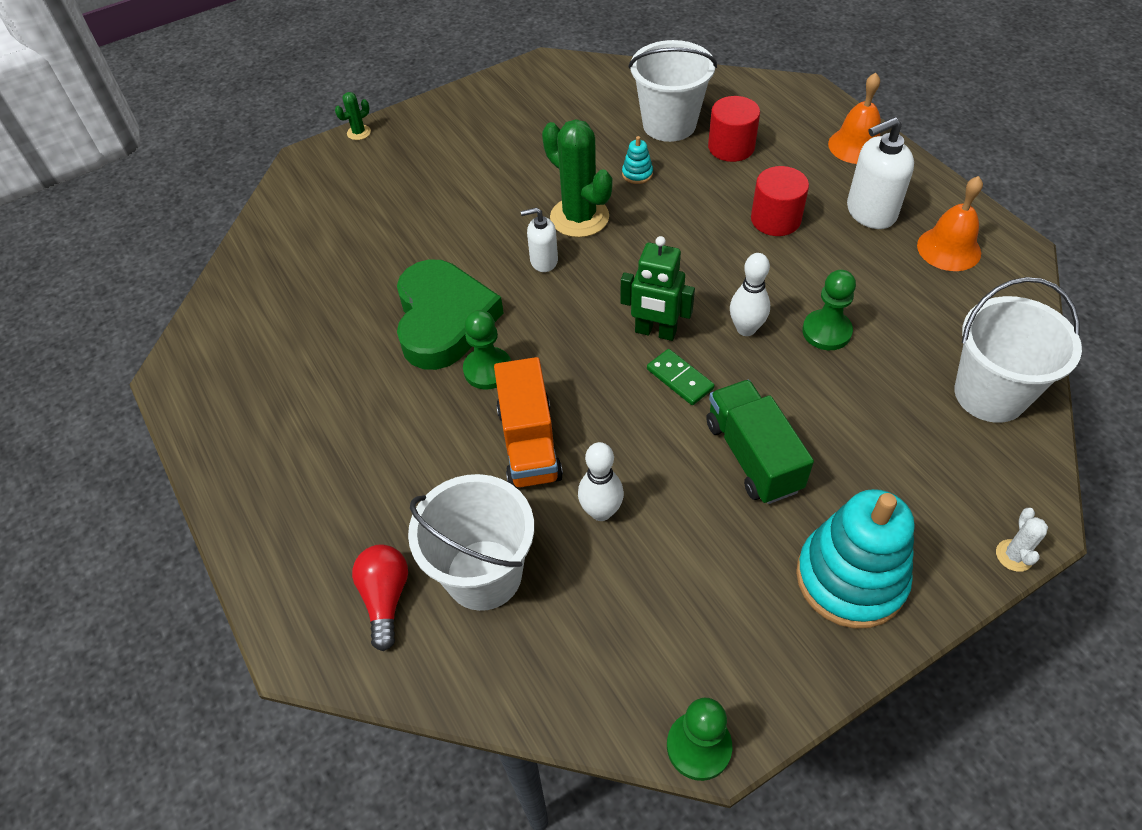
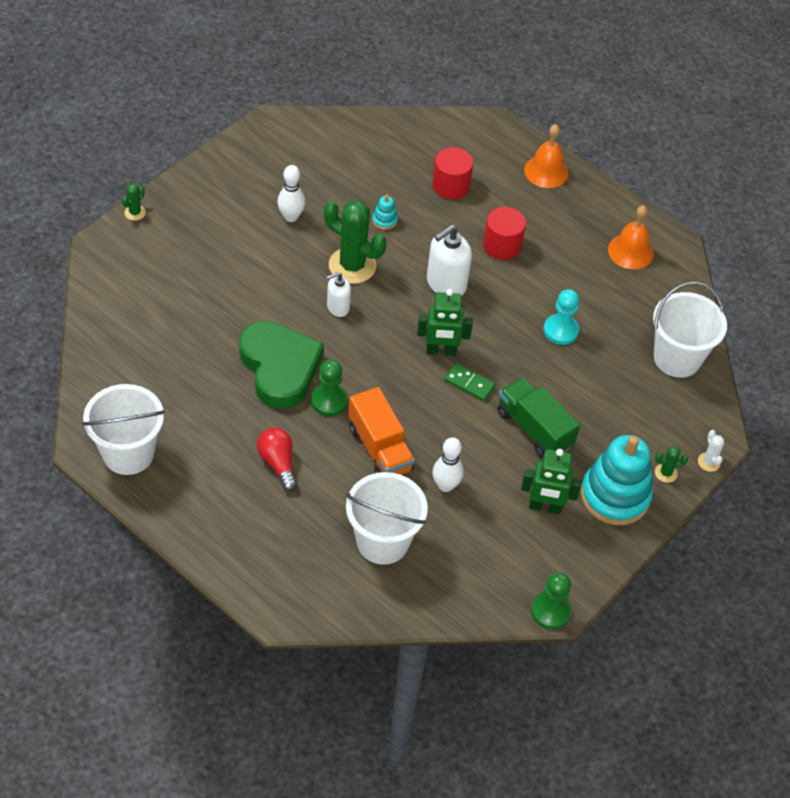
camera: 25 degrees left, 0 degrees up
(385, 598) = (323, 569): red light bulb -> red light bulb (278, 463)
(669, 124) = (395, 170): white bucket -> white bucket (128, 453)
(737, 573) = (545, 507): none -> green robot
(746, 329) = (504, 338): white bowling pin -> white bowling pin (291, 217)
(826, 331) = (560, 330): green pawn -> turquoise pawn
(870, 212) = (569, 229): white soap dispenser -> white soap dispenser (446, 284)
(940, 559) = (666, 473): none -> green cactus

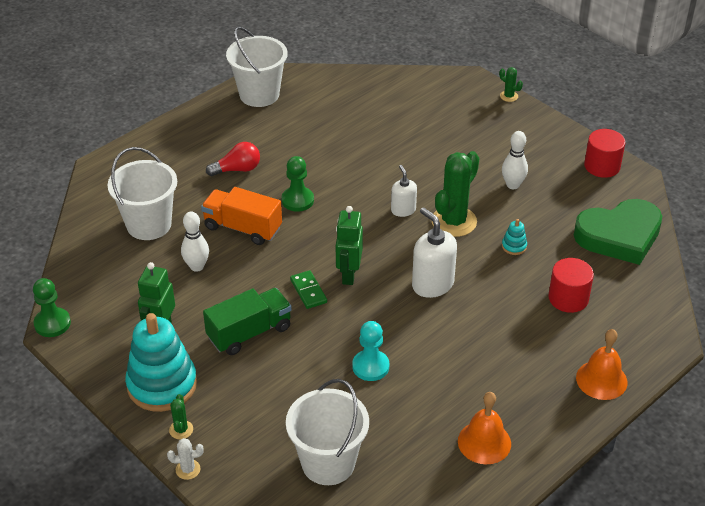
camera: 100 degrees right, 10 degrees down
(279, 368) = (336, 173): green heart -> green heart (619, 236)
(379, 448) = (243, 228): orange truck -> orange truck turned 45 degrees clockwise
(469, 383) = (308, 291): green domino -> green domino turned 60 degrees counterclockwise
(502, 245) = (486, 331): red cylinder -> red cylinder (602, 166)

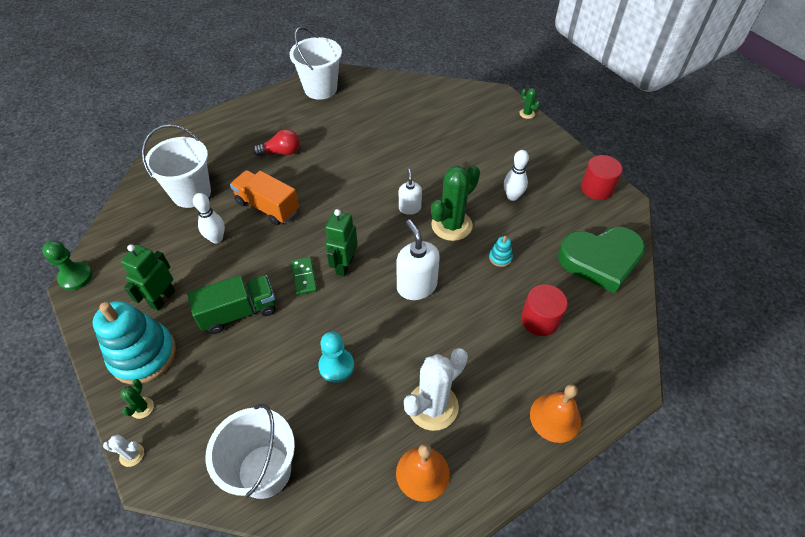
camera: 10 degrees right, 10 degrees up
(297, 200) = (322, 187): green pawn -> none
(479, 387) = (432, 406): none -> white cactus

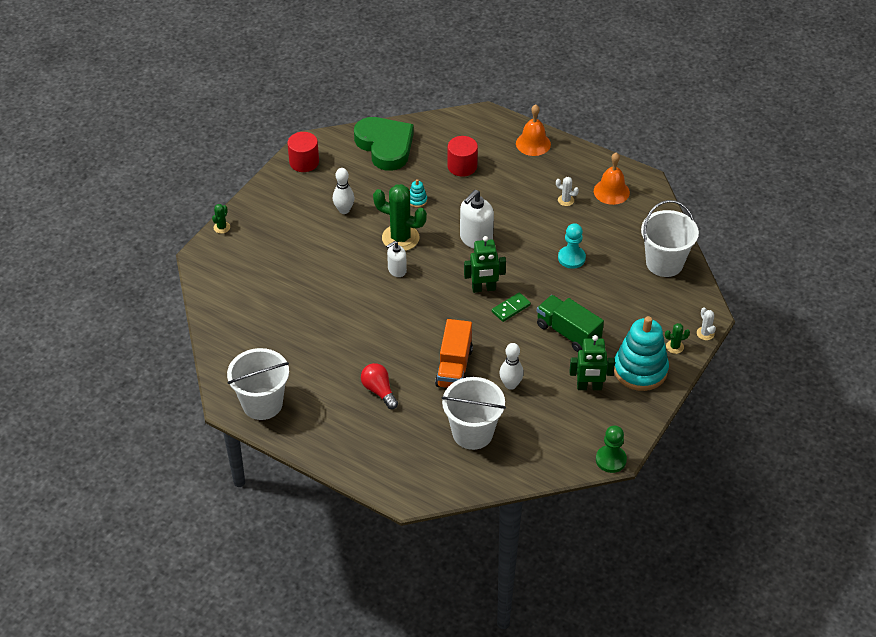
camera: 115 degrees left, 5 degrees down
(432, 406) = (566, 200): white cactus -> white cactus, size x0.45

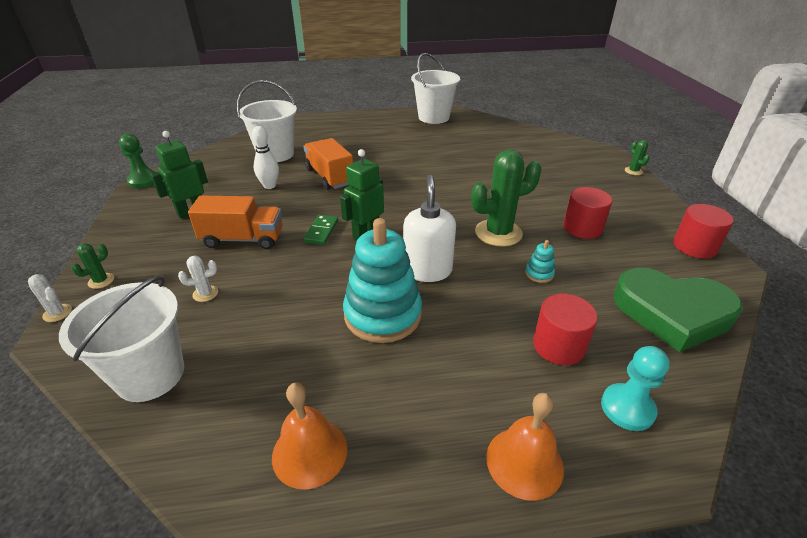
camera: 140 degrees right, 10 degrees down
(344, 210) = (582, 228): white bowling pin -> red cylinder
(379, 391) = (369, 146): red light bulb -> none
(397, 270) = (462, 209): white soap dispenser -> none
(566, 200) = (371, 385): white cactus -> white cactus (205, 293)
(568, 333) = (243, 239): green truck -> orange truck
(571, 258) = (295, 309): turquoise pawn -> turquoise pawn (627, 408)
(640, 370) = (140, 244): turquoise stacking toy -> turquoise stacking toy (383, 314)

